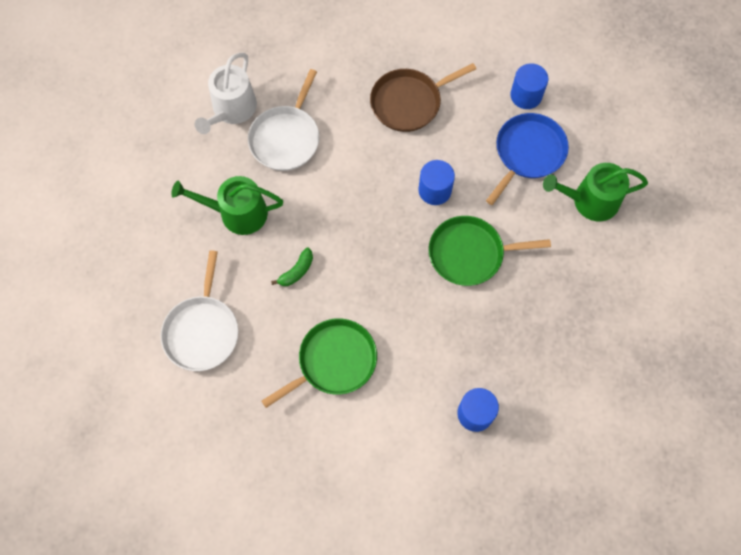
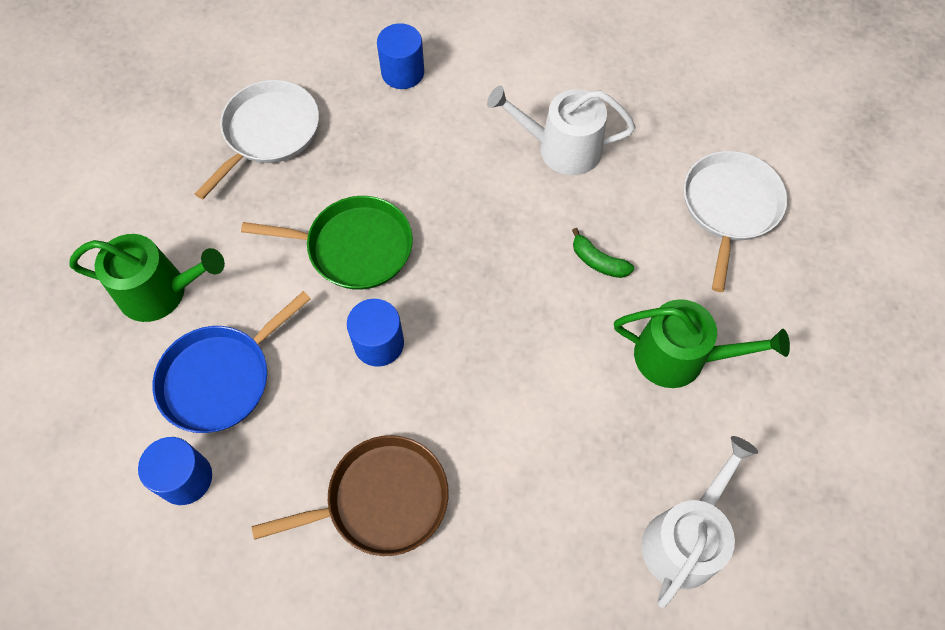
camera: 170 degrees left, 5 degrees down
(286, 138) = (595, 469): white pan -> white pan (268, 132)
(296, 271) = (598, 261): green banana -> green banana turned 105 degrees counterclockwise
(333, 361) = (561, 148): green pan -> white watering can

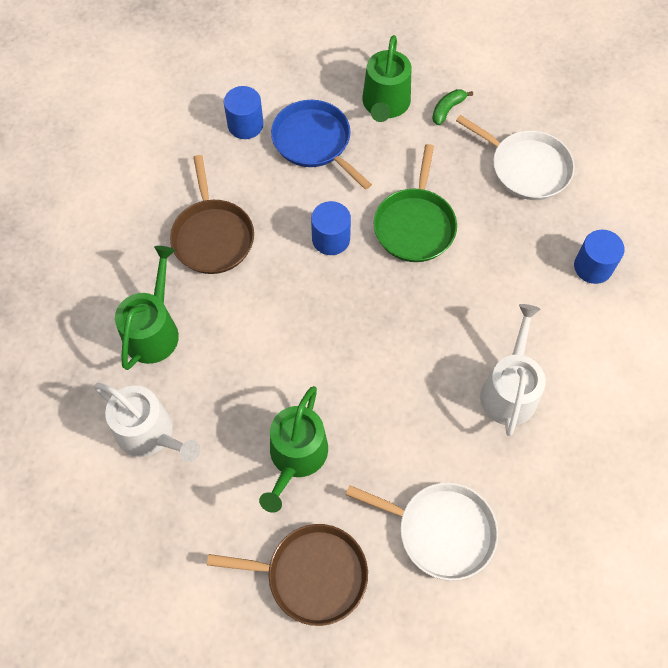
camera: 95 degrees right, 0 degrees up
(537, 560) = (153, 330): none -> green watering can
(598, 261) = (391, 405): green banana -> green banana (447, 109)
(809, 328) = (311, 575): none -> brown pan

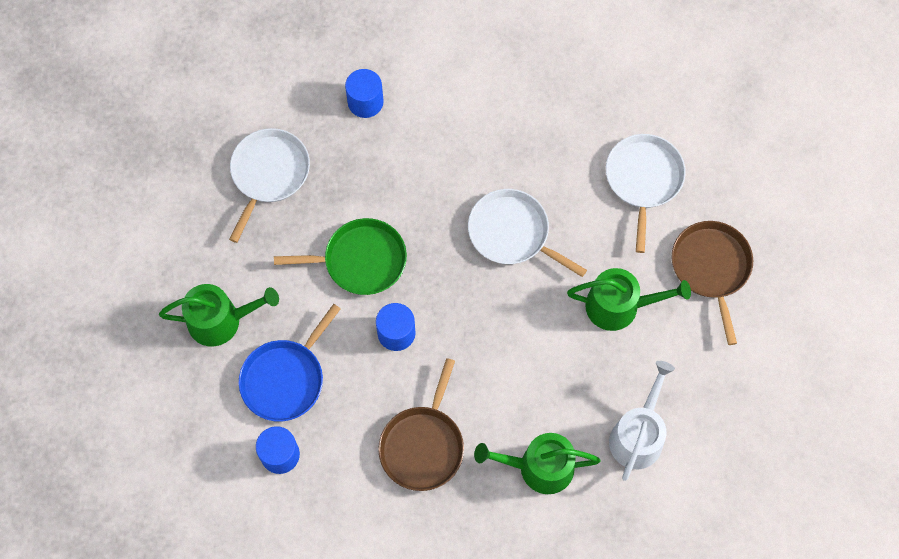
camera: 105 degrees left, 5 degrees up
(212, 236) = (423, 445): brown pan -> brown pan turned 135 degrees clockwise
(409, 371) = (512, 233): none -> white pan
(447, 109) = (214, 259): green banana -> none
(509, 390) = (506, 150): white watering can -> none

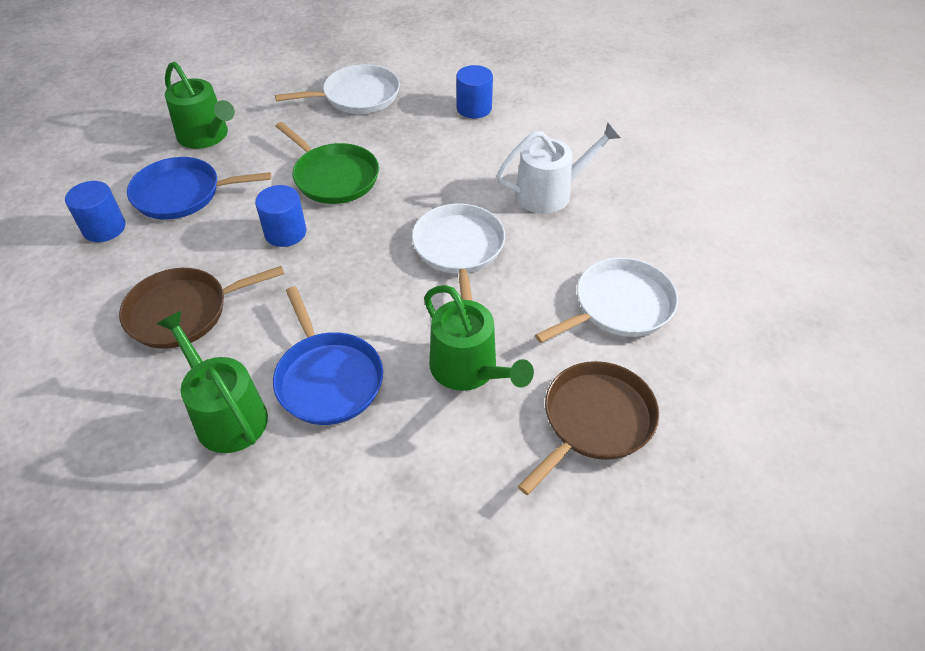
camera: 50 degrees right, 20 degrees down
(558, 391) = (328, 378): none -> blue pan
(638, 435) = (335, 480): white watering can -> white watering can (549, 193)

